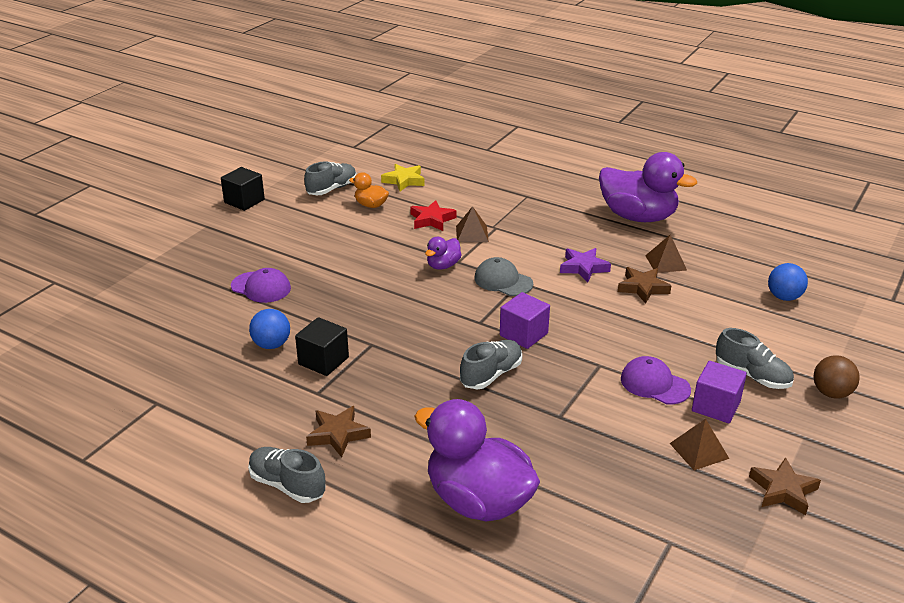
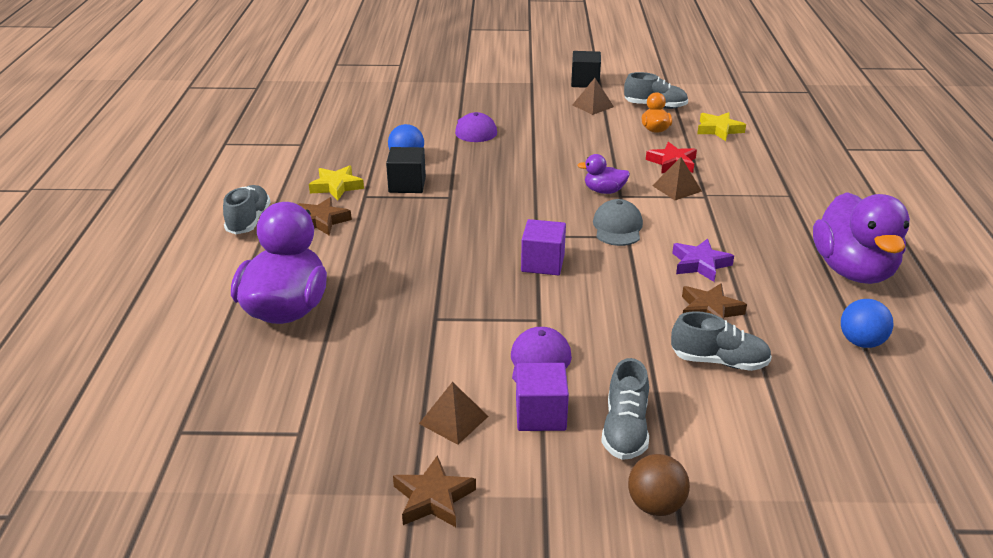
camera: 60 degrees right, 0 degrees up
(279, 405) = (336, 186): none -> yellow star
(491, 375) = (463, 264): grey shoe -> grey shoe (719, 361)
(666, 263) = (782, 313): brown pyramid -> brown pyramid (592, 106)
(784, 297) = (826, 421): blue ball -> blue ball (861, 342)

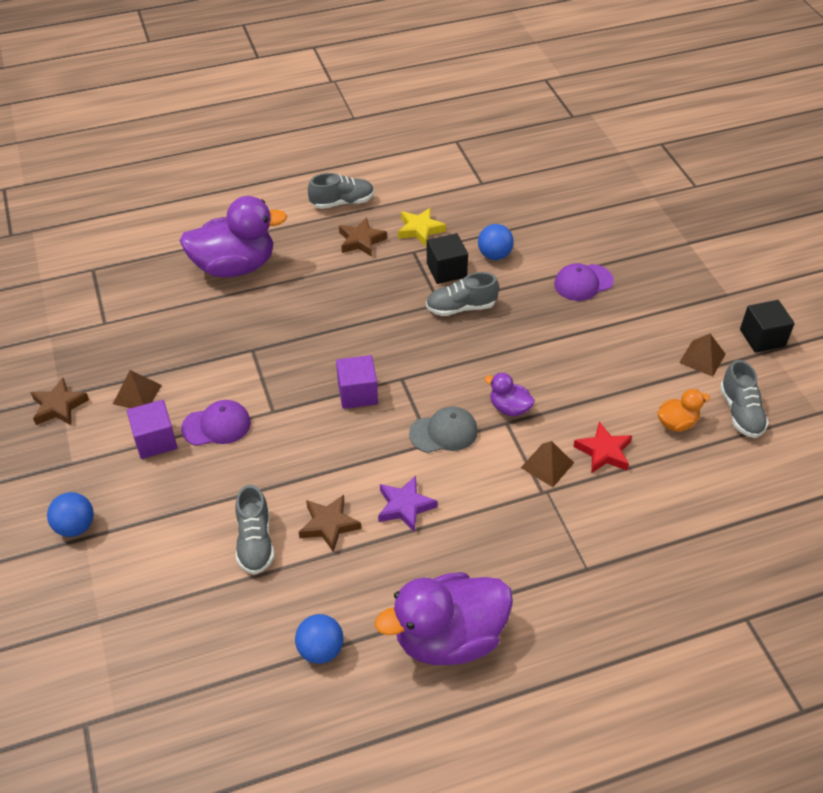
camera: 70 degrees right, 15 degrees up
(604, 191) = (509, 408): purple duck -> purple duck turned 45 degrees counterclockwise
(625, 429) = (151, 494): grey shoe -> grey shoe (461, 307)
(655, 505) = (75, 526): brown ball -> blue ball
(719, 130) = (715, 482): yellow star -> none

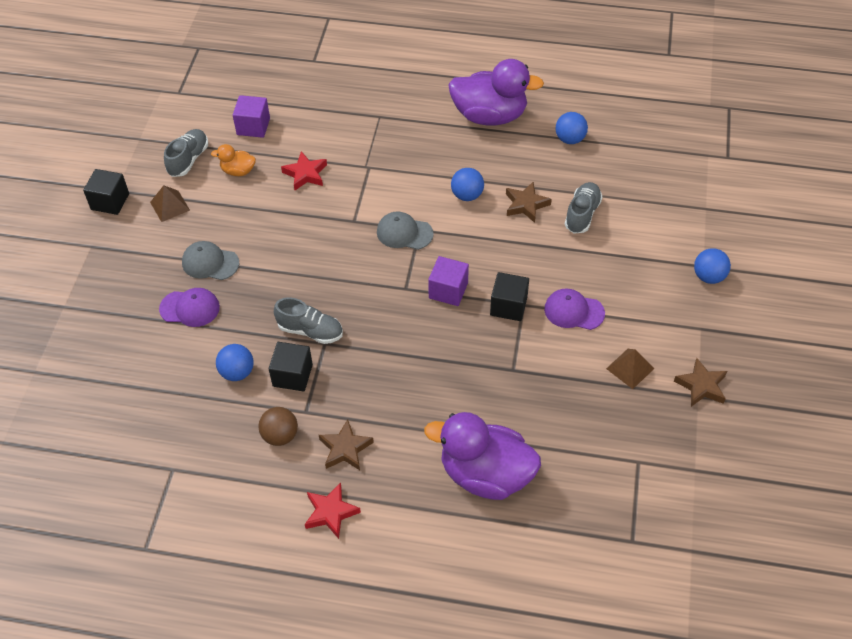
camera: 150 degrees left, 5 degrees up
(155, 440) = (628, 319): purple cube -> purple cube (253, 126)
(287, 403) = (508, 306): none -> black cube
(342, 202) = (330, 512): grey shoe -> red star
(405, 506) = (467, 195): purple star -> blue ball
(420, 230) = (280, 435): yellow star -> brown ball
(509, 408) = (343, 230): purple duck -> none
(547, 465) = (351, 181): brown pyramid -> none
(606, 324) = (210, 263): none -> grey cap

